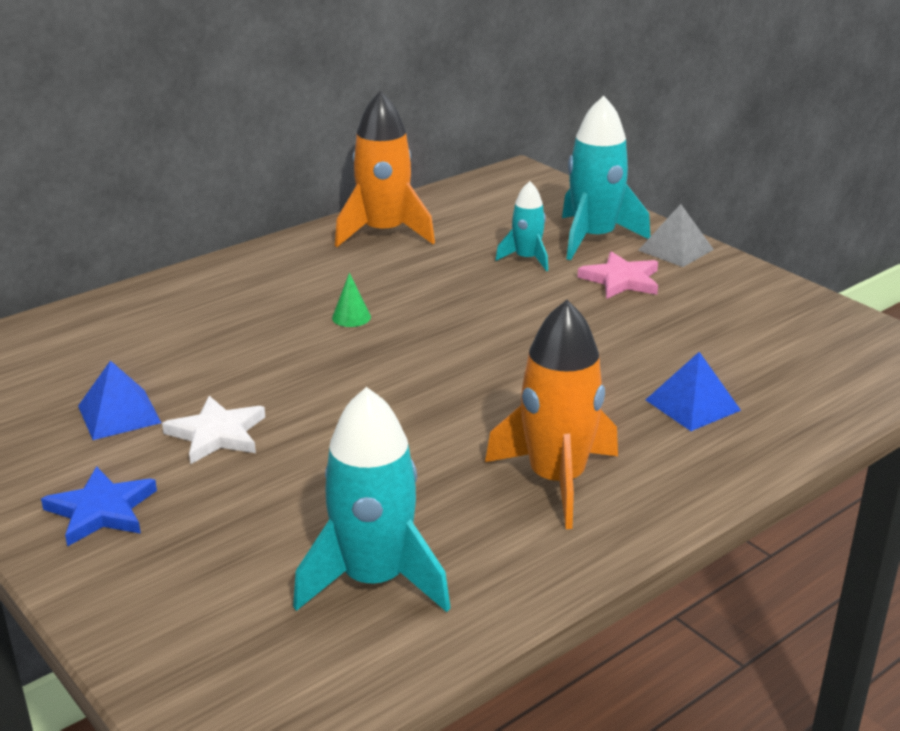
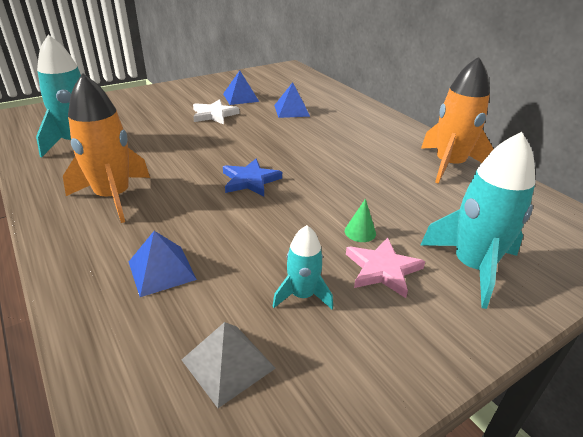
camera: 95 degrees right, 5 degrees up
(101, 510) = (171, 96): blue star -> blue star (250, 180)
(194, 352) = (291, 110): none -> blue pyramid
(351, 317) = (323, 148): green cone -> green cone (360, 232)
(527, 259) = (417, 222): turquoise rocket -> turquoise rocket (302, 295)
(675, 250) = (461, 324): grey pyramid -> grey pyramid (228, 363)

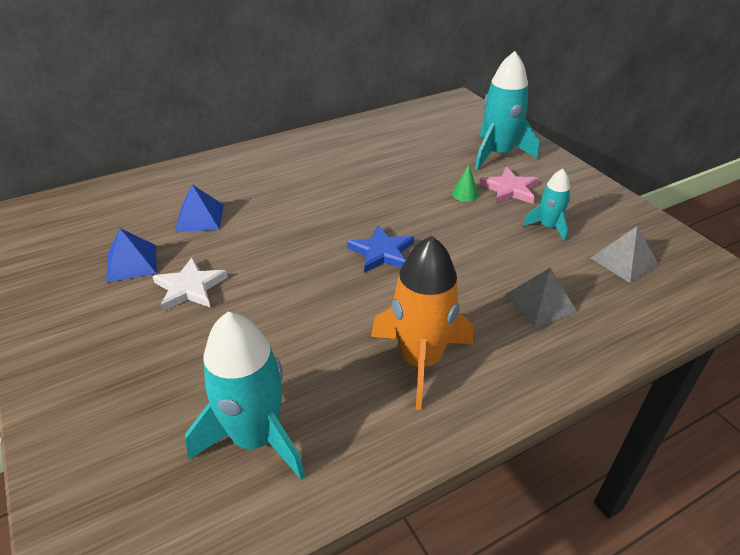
camera: 85 degrees left, 5 degrees up
(162, 270) = (540, 303): blue pyramid -> grey pyramid
(449, 165) = (356, 137): orange rocket -> none

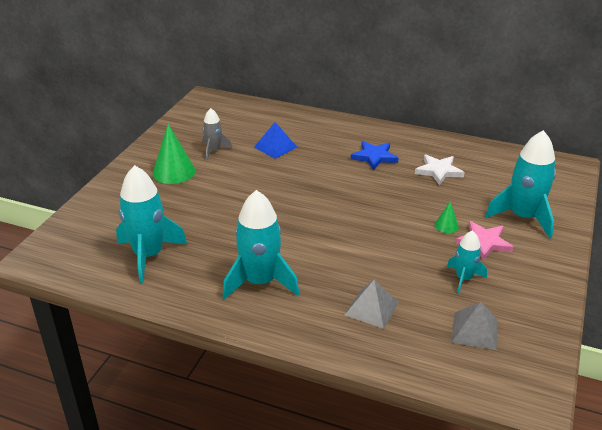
camera: 50 degrees right, 5 degrees down
(118, 318) = (174, 172): none -> green cone
(132, 263) = (214, 150): blue pyramid -> grey rocket
(190, 288) = (219, 178): white star -> white star (438, 171)
(382, 252) = (334, 223): blue star -> blue star (374, 157)
(420, 360) = (260, 282): orange rocket -> turquoise rocket

